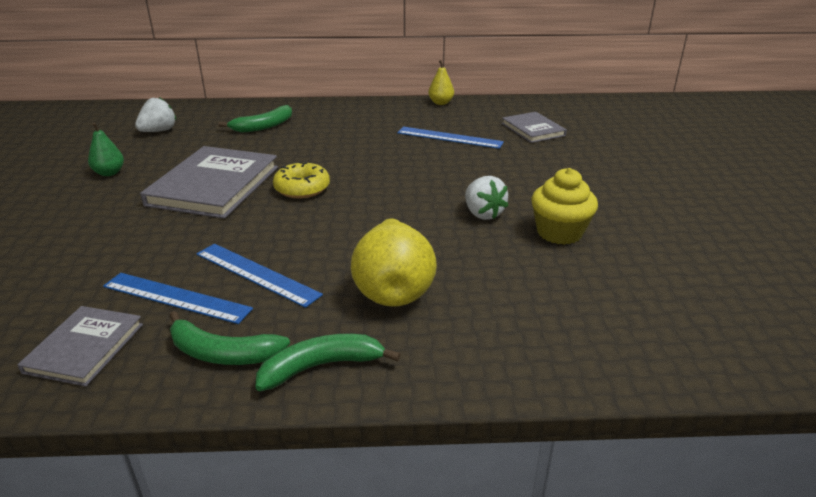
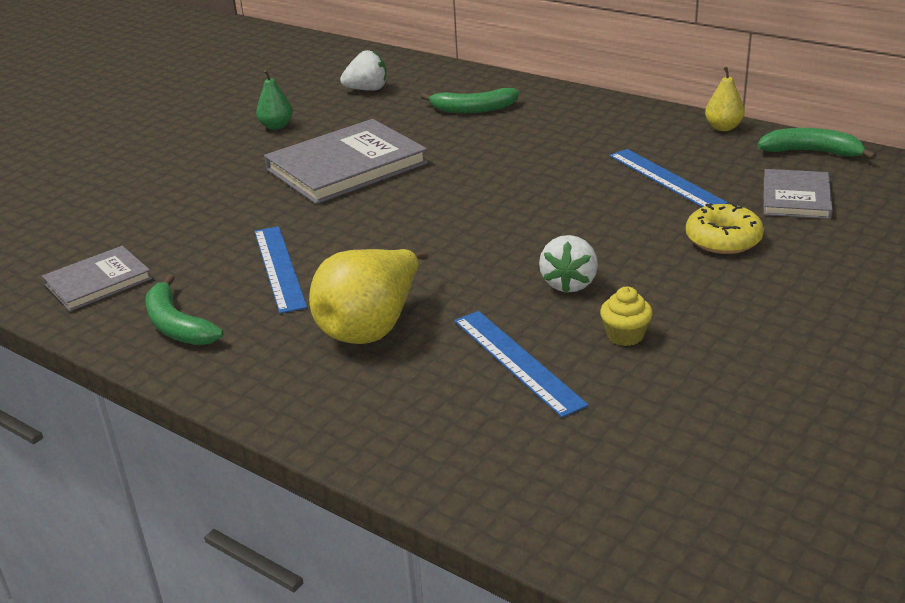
camera: 40 degrees right, 0 degrees up
(176, 297) = (198, 265): blue ruler -> blue ruler (517, 361)
(302, 188) = (422, 194): yellow donut -> yellow donut (723, 239)
(321, 366) = (231, 368): green banana -> green banana (811, 152)
(559, 232) = (625, 335): yellow cupcake -> yellow cupcake, size x0.59

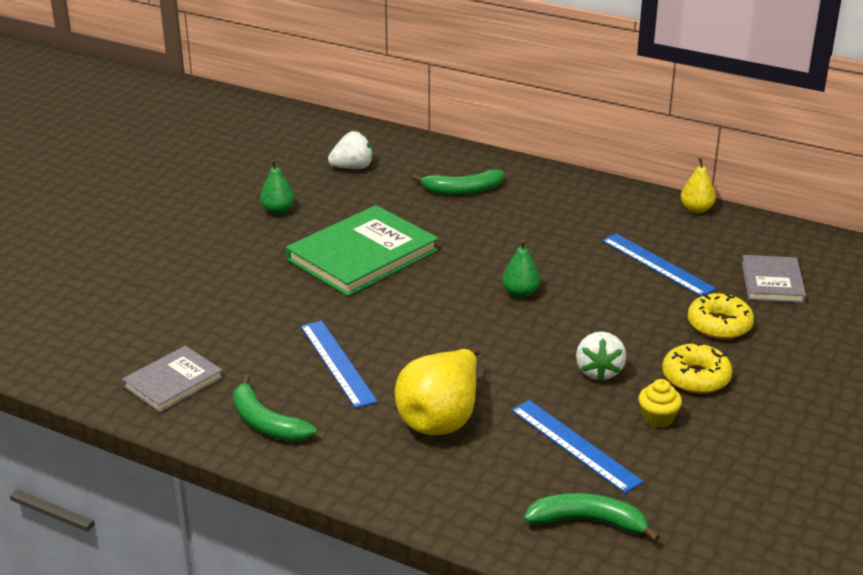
camera: 10 degrees left, 0 degrees up
(346, 166) = (362, 255): grey book -> green book
(503, 204) = (520, 293): none -> green pear
(682, 293) = (696, 377): none -> yellow donut
(811, 152) = (778, 235): green banana -> green banana (588, 522)

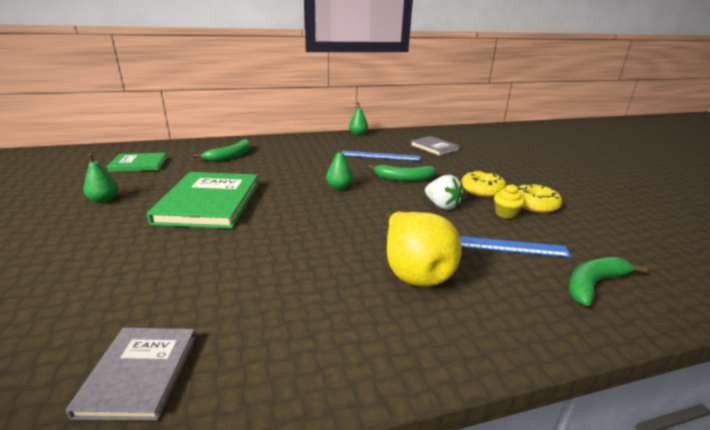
camera: 45 degrees left, 5 degrees down
(266, 423) = (293, 355): green banana -> green banana (404, 178)
(337, 363) = (287, 273): blue ruler -> none
(352, 167) = (139, 164): white strawberry -> green book
(696, 209) = (358, 134): yellow pear -> green pear
(719, 325) = (447, 168): yellow donut -> yellow donut (534, 205)

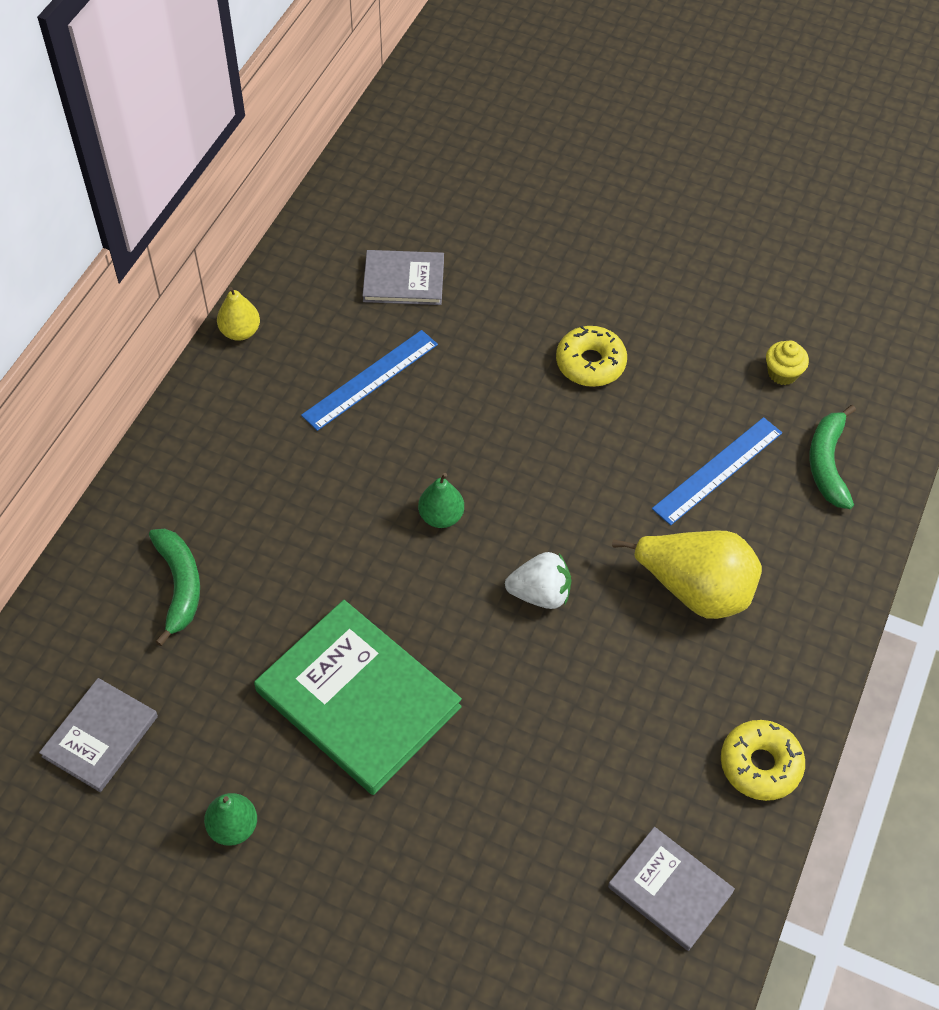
camera: 50 degrees left, 30 degrees up
(139, 164) = (100, 736): green book -> grey book
(358, 134) = (240, 331): green pear -> yellow pear
(404, 178) = (480, 418): green banana -> none
(441, 205) = (590, 445): white strawberry -> white strawberry (540, 593)
(505, 214) = (663, 400): yellow cupcake -> yellow cupcake (782, 373)
(534, 205) = (670, 349): yellow donut -> yellow donut (760, 765)

